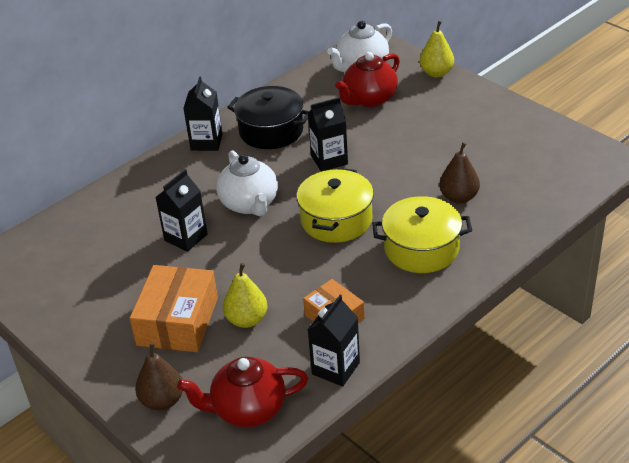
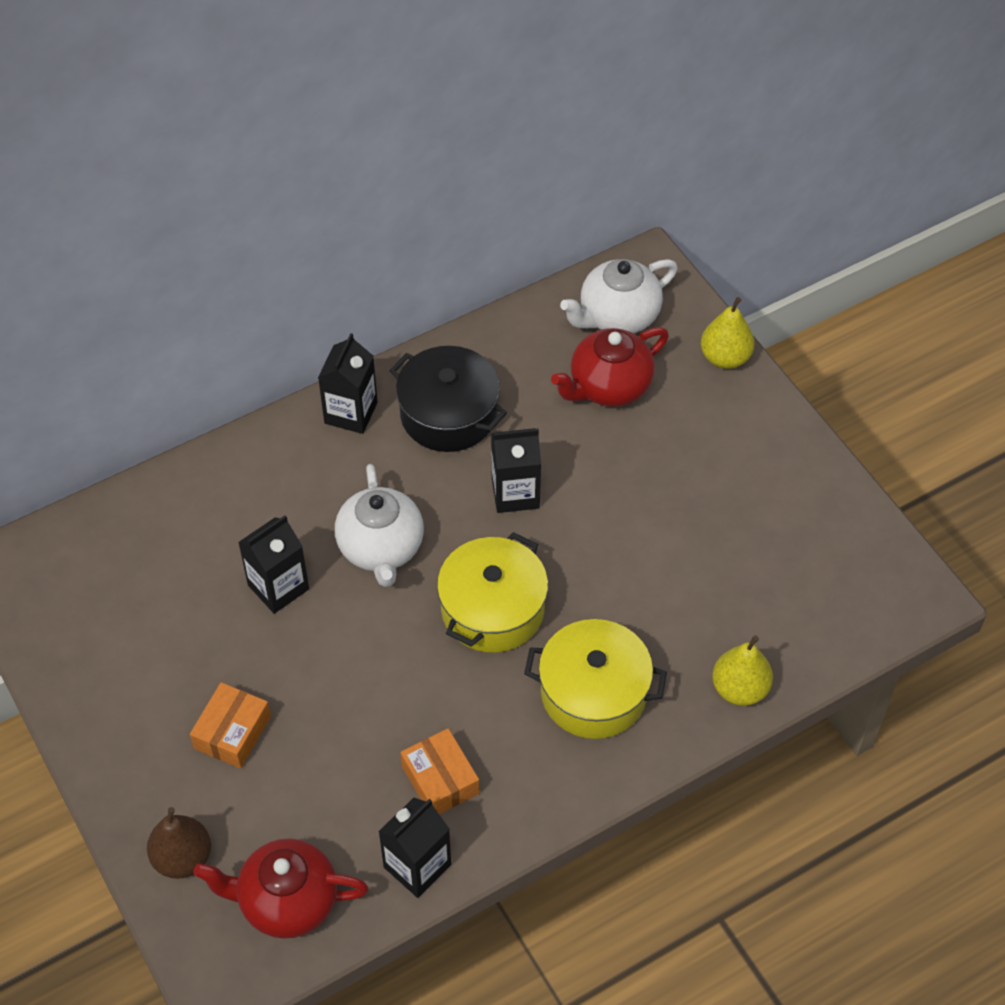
camera: 10 degrees right, 15 degrees up
(178, 321) = (232, 732): orange box -> orange box, size x0.61
(247, 320) = (323, 754): yellow pear -> yellow pear (739, 689)
(459, 197) = (676, 612): brown pear -> none

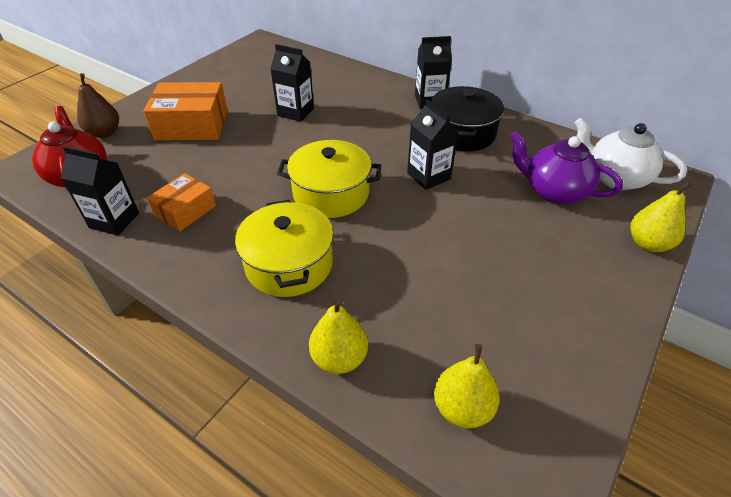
camera: 65 degrees right, 10 degrees down
(232, 732) = (192, 125): orange box -> orange box, size x1.63
(381, 548) = (346, 137): white teapot -> none
(609, 386) = (554, 191): red teapot -> purple teapot
(832, 614) = (462, 408): none -> yellow pear

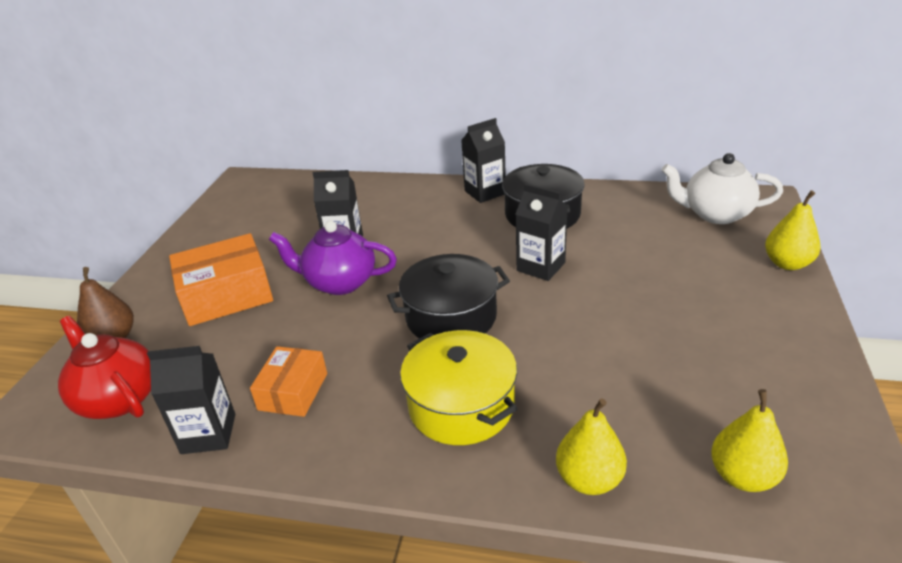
camera: 20 degrees left, 10 degrees down
(331, 193) = (451, 317): yellow pot -> black pot
(554, 191) = (671, 243): purple teapot -> purple teapot (340, 282)

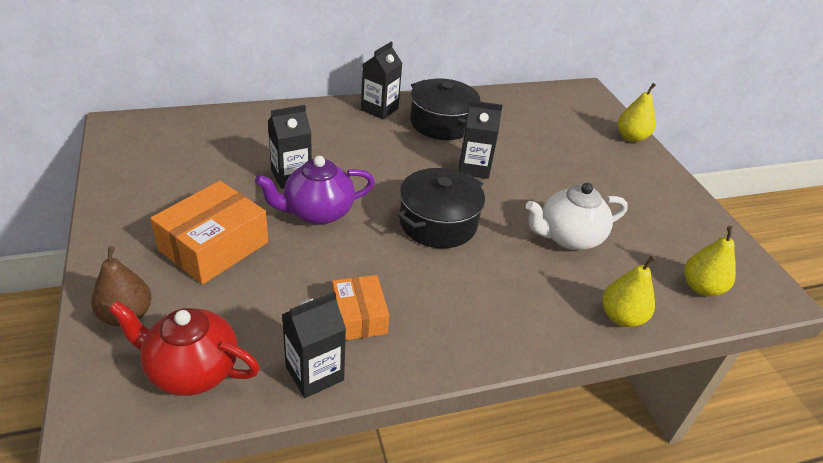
camera: 35 degrees left, 5 degrees up
(461, 405) = (501, 290): yellow pot -> none
(715, 214) = (563, 106): white teapot -> white teapot (568, 237)

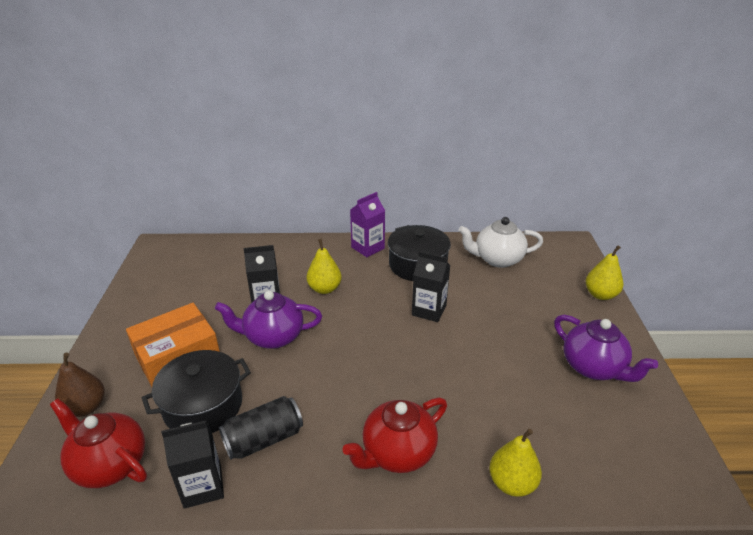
camera: 20 degrees right, 5 degrees down
(359, 316) = (264, 439): orange box -> black can
(379, 109) = (368, 248): black carton -> purple carton
(438, 223) = (372, 360): black pot -> black pot (203, 405)
(504, 307) = (397, 453): none -> red teapot
(568, 237) = (492, 390): white teapot -> white teapot (497, 259)
(651, 205) = (593, 367): none -> purple teapot
(701, 287) = (613, 465): yellow pear -> yellow pear (324, 289)

